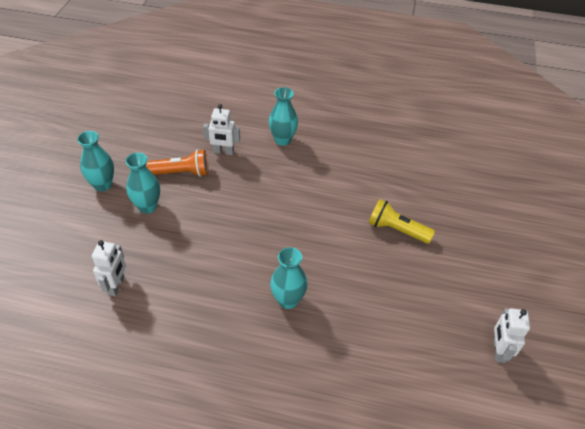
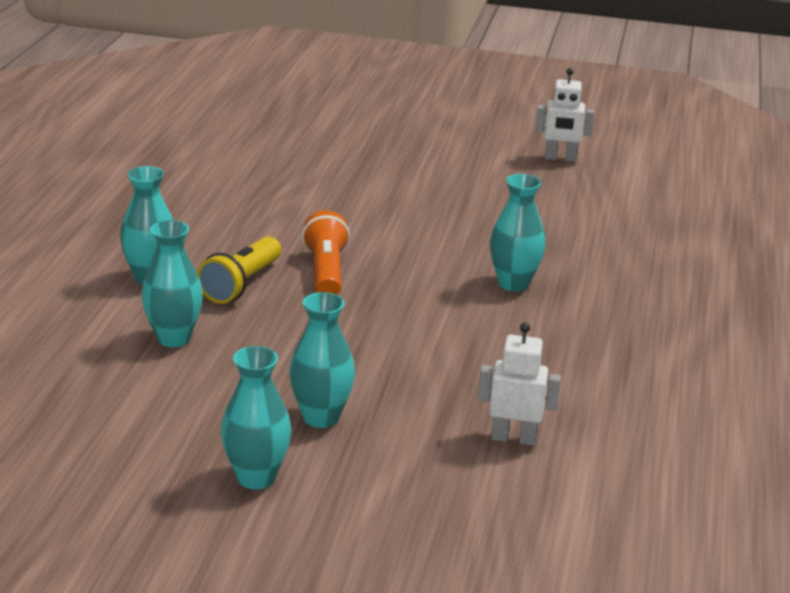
camera: 90 degrees left, 20 degrees down
(182, 173) = (228, 382): orange flashlight -> orange flashlight (326, 272)
(223, 152) = (174, 338): white robot -> turquoise vase
(397, 230) = (371, 198): yellow flashlight -> yellow flashlight (241, 284)

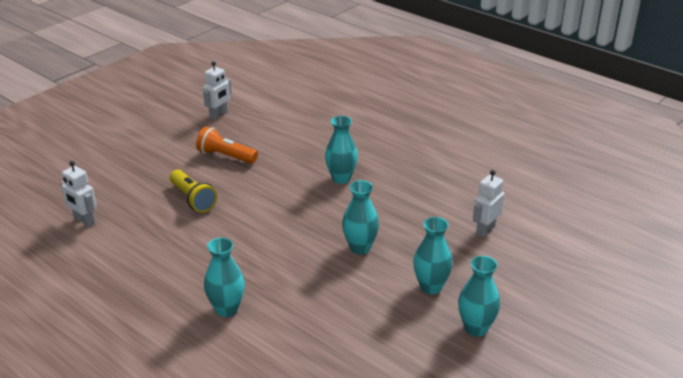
camera: 60 degrees left, 5 degrees up
(174, 338) = (309, 319): turquoise vase -> turquoise vase (360, 248)
(240, 149) = (84, 221): none -> white robot
(241, 284) = (265, 273): yellow flashlight -> yellow flashlight (193, 199)
(326, 272) = (277, 237): orange flashlight -> orange flashlight (226, 156)

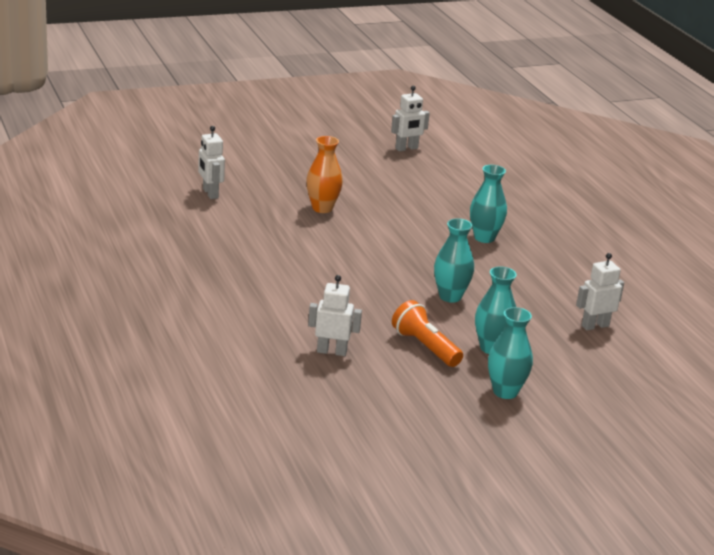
camera: 25 degrees right, 5 degrees down
(193, 199) = (322, 208): yellow flashlight -> orange vase
(226, 156) = (383, 184): orange flashlight -> orange flashlight (425, 347)
(226, 309) = (283, 297): turquoise vase -> none
(310, 351) = (331, 351): none -> white robot

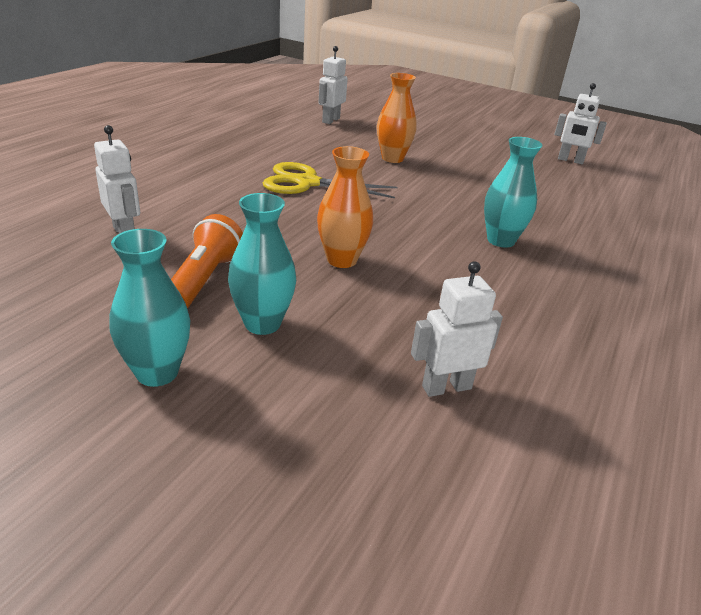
camera: 50 degrees right, 5 degrees up
(326, 259) = (307, 183): none -> yellow scissors
(450, 296) = (342, 260): turquoise vase -> orange vase
(595, 326) = (446, 387): white robot -> white robot turned 45 degrees counterclockwise

